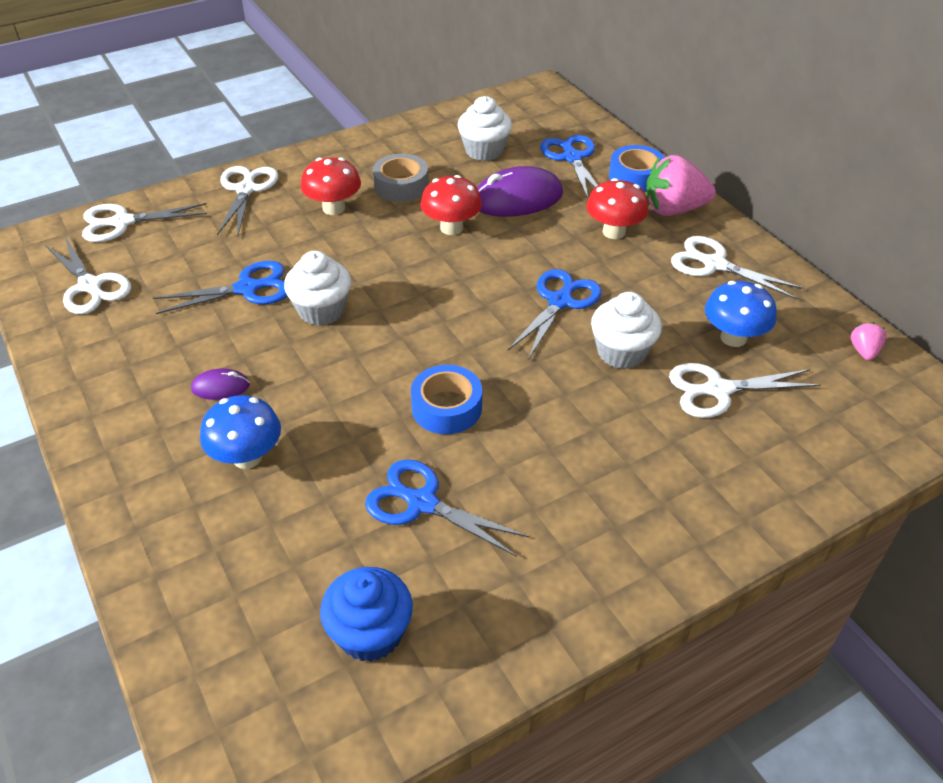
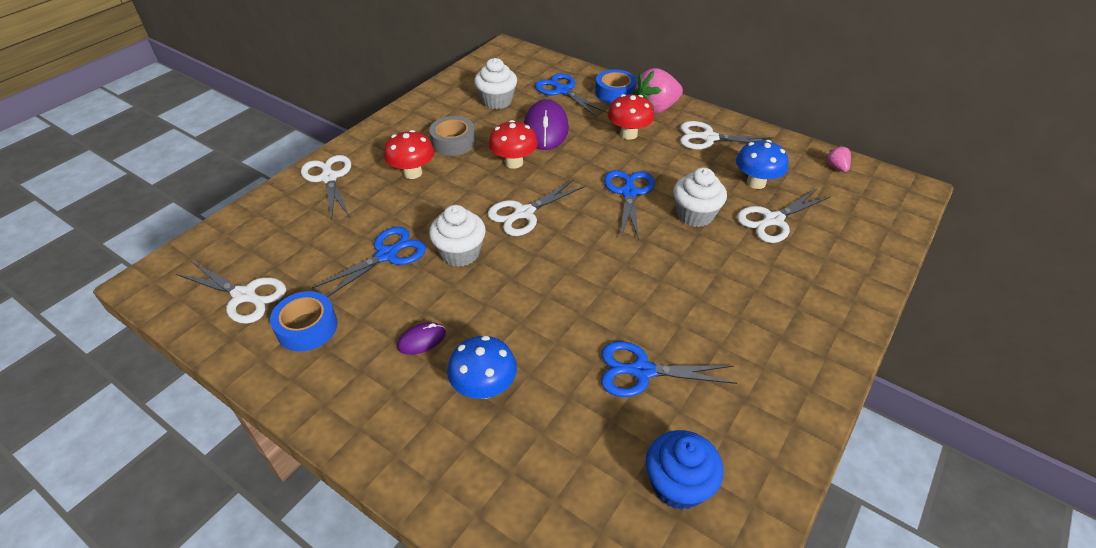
camera: 25 degrees left, 0 degrees up
(122, 222) = (236, 234): white scissors -> white scissors (524, 213)
(447, 407) = (607, 294): blue tape -> blue tape (307, 327)
(517, 199) = (545, 129): purple mouse -> purple mouse turned 45 degrees counterclockwise

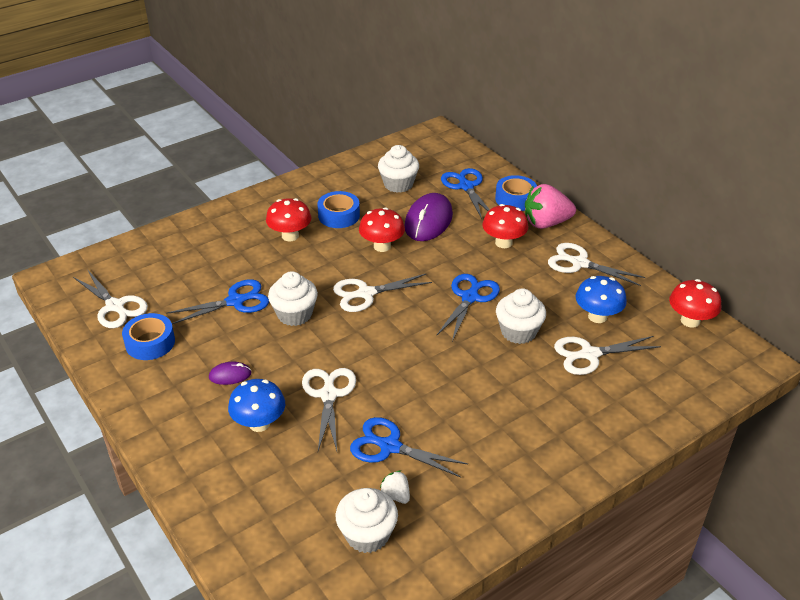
camera: 20 degrees right, 5 degrees down
(329, 178) = (220, 224): white scissors -> white scissors (329, 394)
(453, 142) = (339, 215): grey tape -> blue tape
(678, 485) = (367, 535): blue cupcake -> white cupcake
(681, 425) = (396, 495): none -> white strawberry
(836, 167) = (690, 321): pink strawberry -> red mushroom

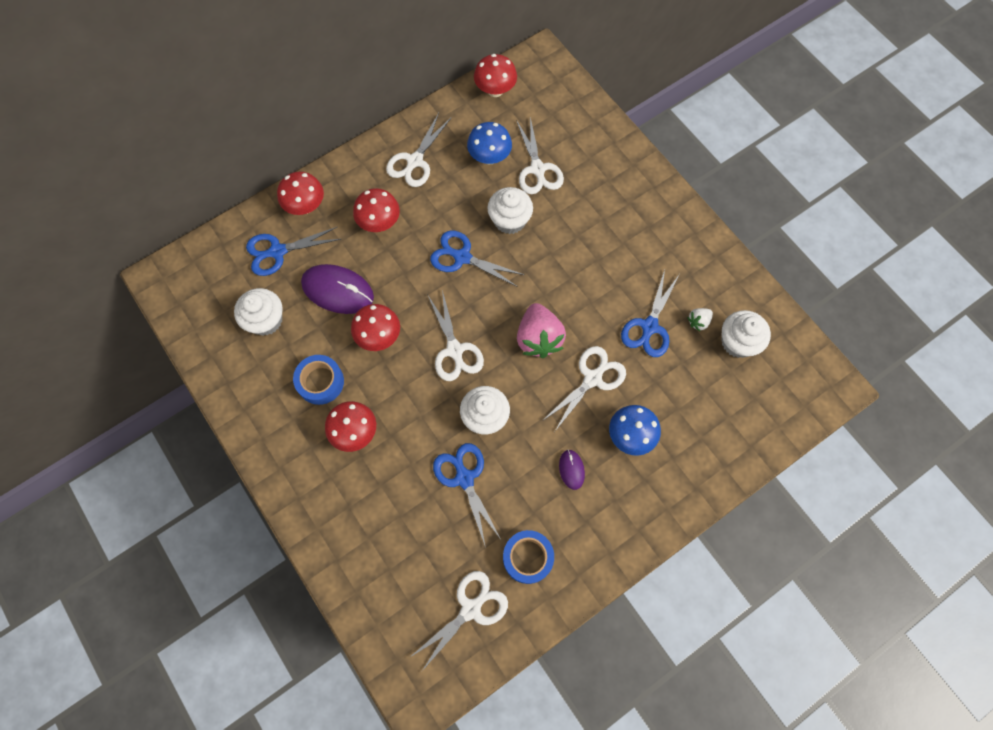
camera: 90 degrees left, 30 degrees up
(329, 394) = (593, 378): white scissors -> white scissors turned 135 degrees clockwise
(515, 199) = (306, 206): blue tape -> red mushroom
(546, 223) = (350, 182): pink strawberry -> pink strawberry (538, 338)

